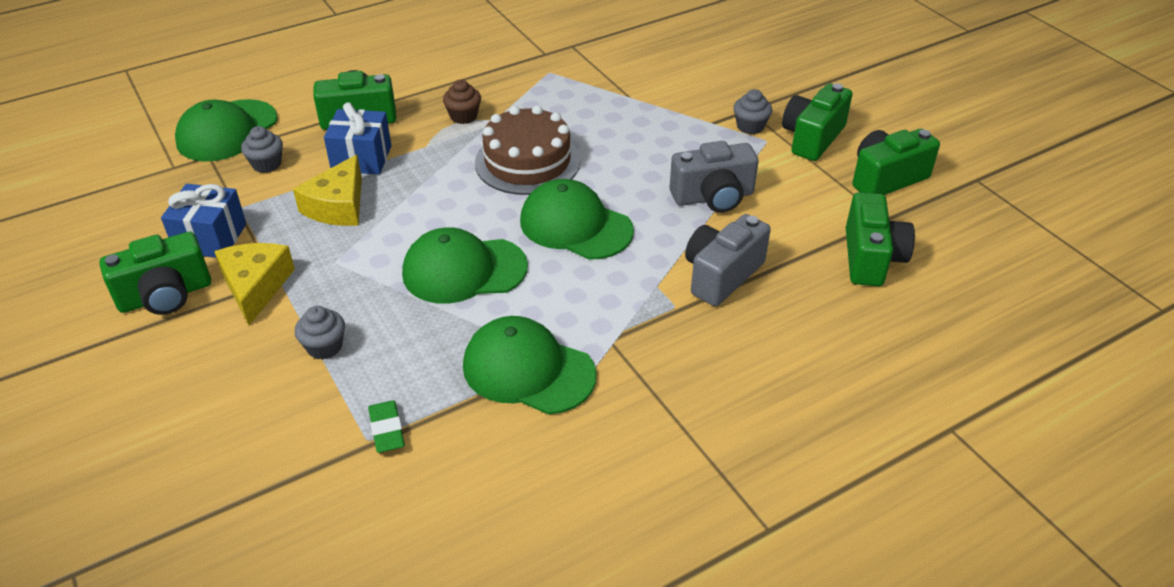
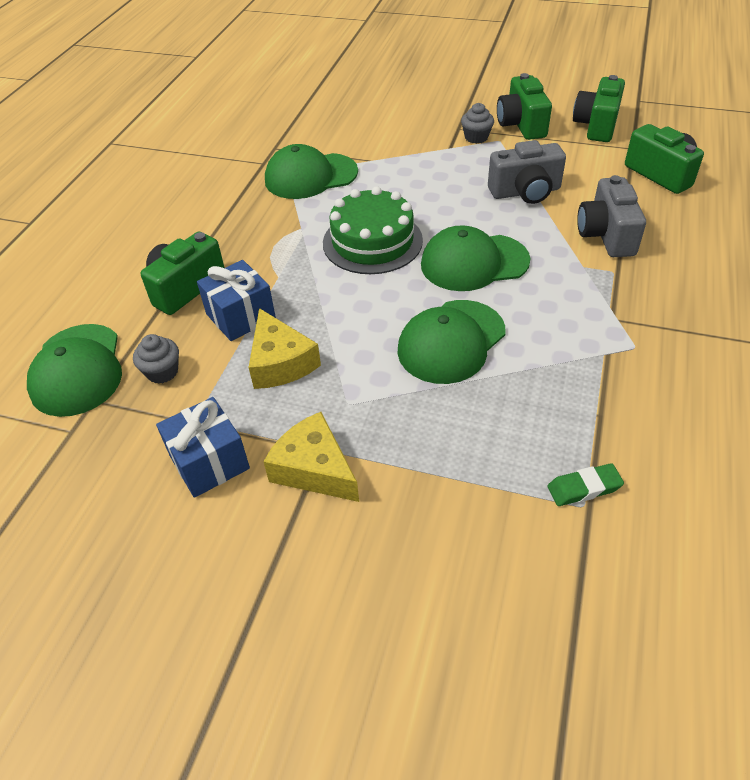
camera: 40 degrees left, 5 degrees up
(166, 296) = (246, 536): green camera -> none
(324, 347) = (444, 469): grey cupcake -> none
(387, 430) = (584, 488): green eraser -> green eraser turned 45 degrees counterclockwise
(463, 116) = (273, 238): brown cupcake -> none
(527, 162) = (372, 242): brown cake -> green cake
(528, 370) = (600, 374): green cap -> green cap (310, 176)
(713, 197) = (525, 192): grey camera -> grey camera turned 45 degrees clockwise

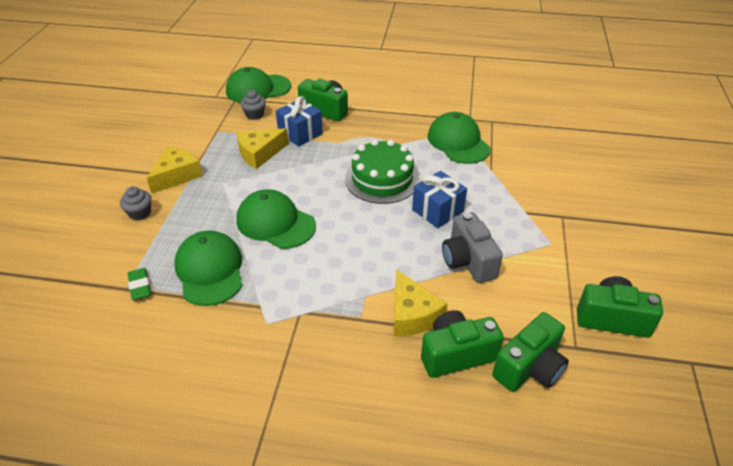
camera: 80 degrees right, 5 degrees down
(209, 462) = (188, 140): blue gift -> blue gift (437, 211)
(474, 262) = (363, 231): green cap -> green cap (210, 270)
(476, 137) = (550, 228): grey cupcake -> grey cupcake (140, 213)
(521, 125) = (587, 259): green camera -> green camera (456, 354)
(606, 235) = (412, 314): grey camera -> yellow cheese

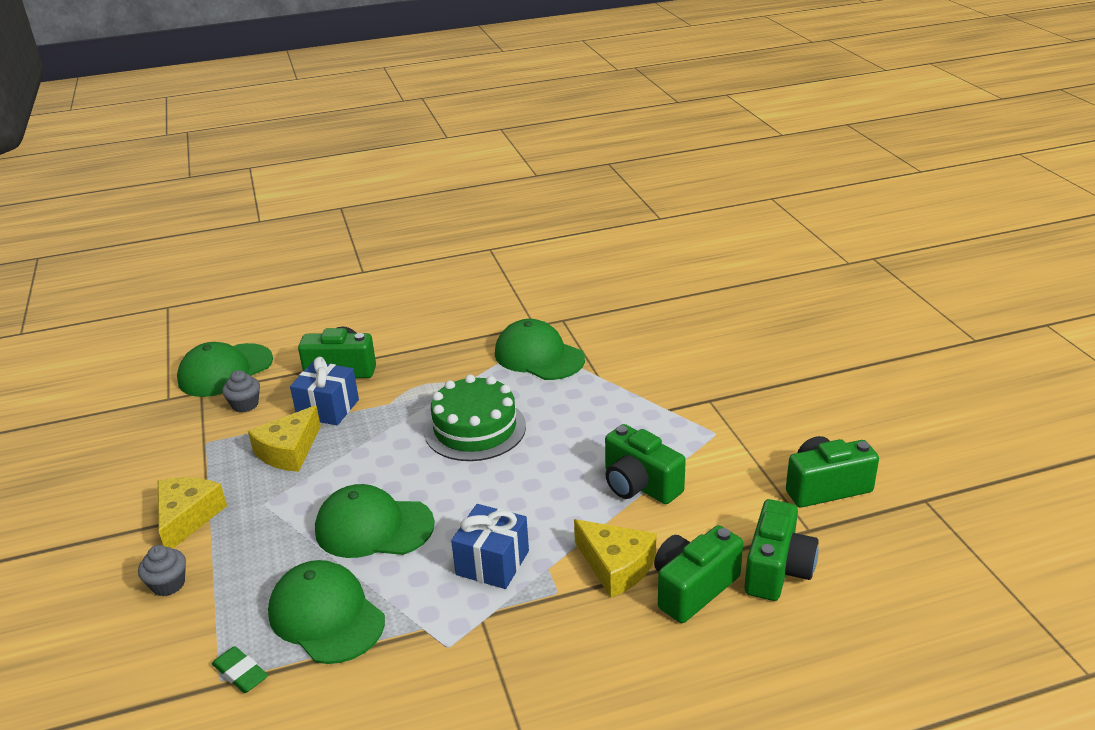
camera: 25 degrees left, 10 degrees down
(437, 211) = (567, 442): blue gift -> blue gift (492, 563)
(468, 261) = (639, 485): grey camera -> green camera

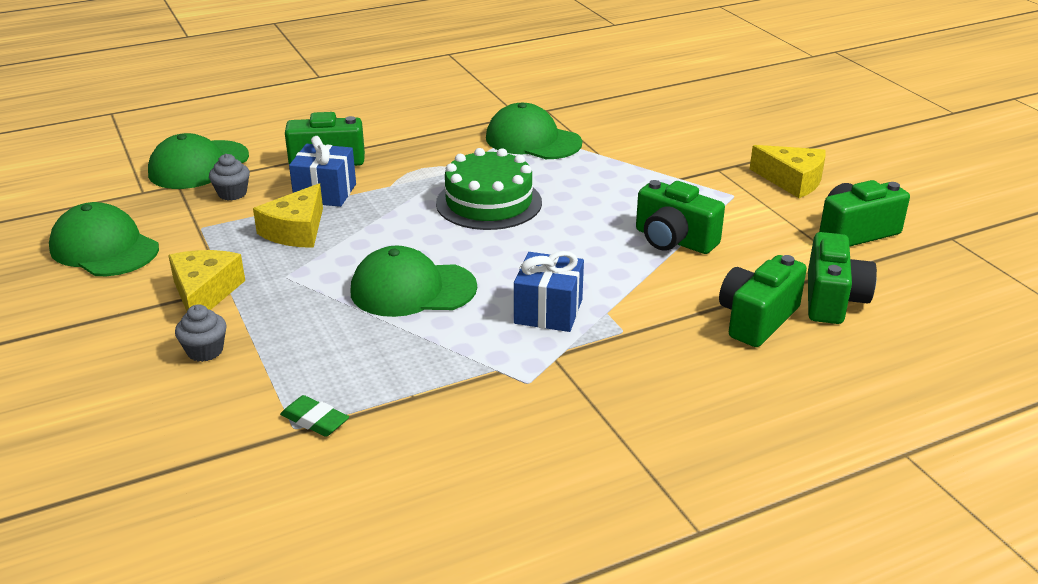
camera: 10 degrees left, 0 degrees up
(326, 616) = (390, 366): green cap -> green cap (104, 248)
(616, 566) = (674, 306): yellow cheese -> yellow cheese (792, 181)

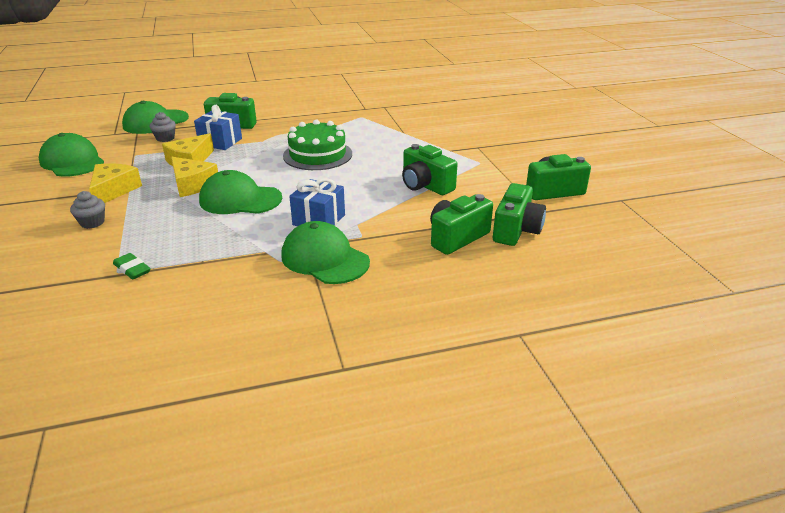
camera: 10 degrees right, 0 degrees up
(533, 140) = (366, 123): green cap -> green cap (324, 259)
(792, 181) = (525, 157): yellow cheese -> yellow cheese (192, 184)

